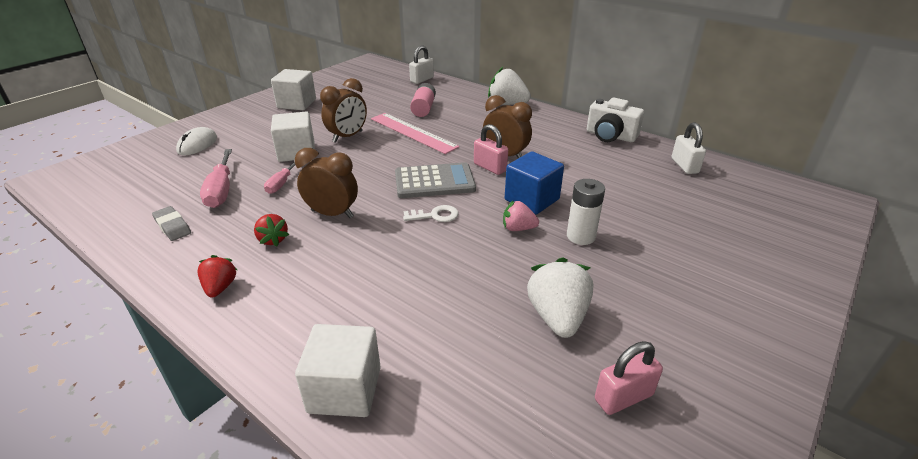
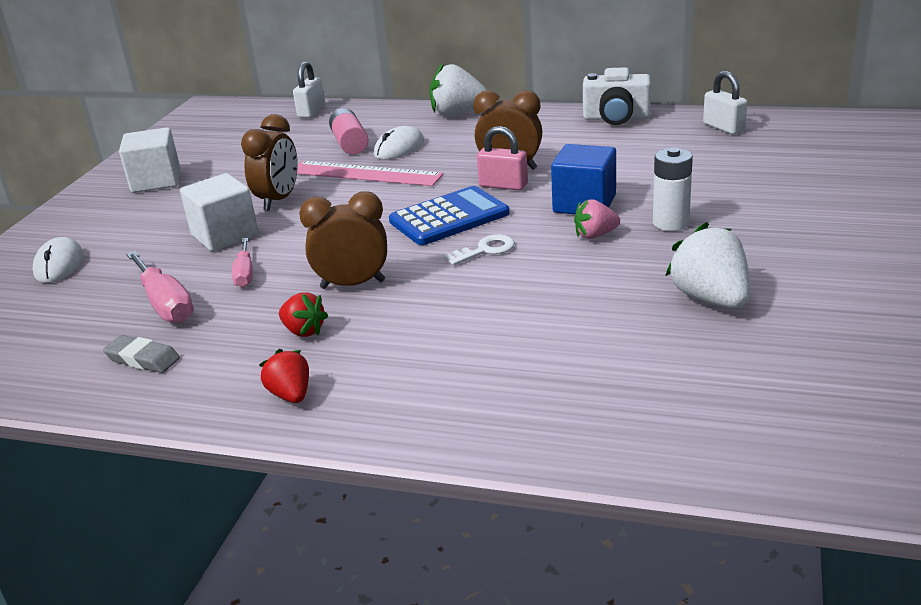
camera: 20 degrees left, 5 degrees down
(345, 390) = (548, 428): white cube -> none
(434, 182) = (449, 217): grey calculator -> blue calculator
(449, 120) = (399, 148): none -> white mouse
(623, 397) = (828, 339): pink padlock -> none

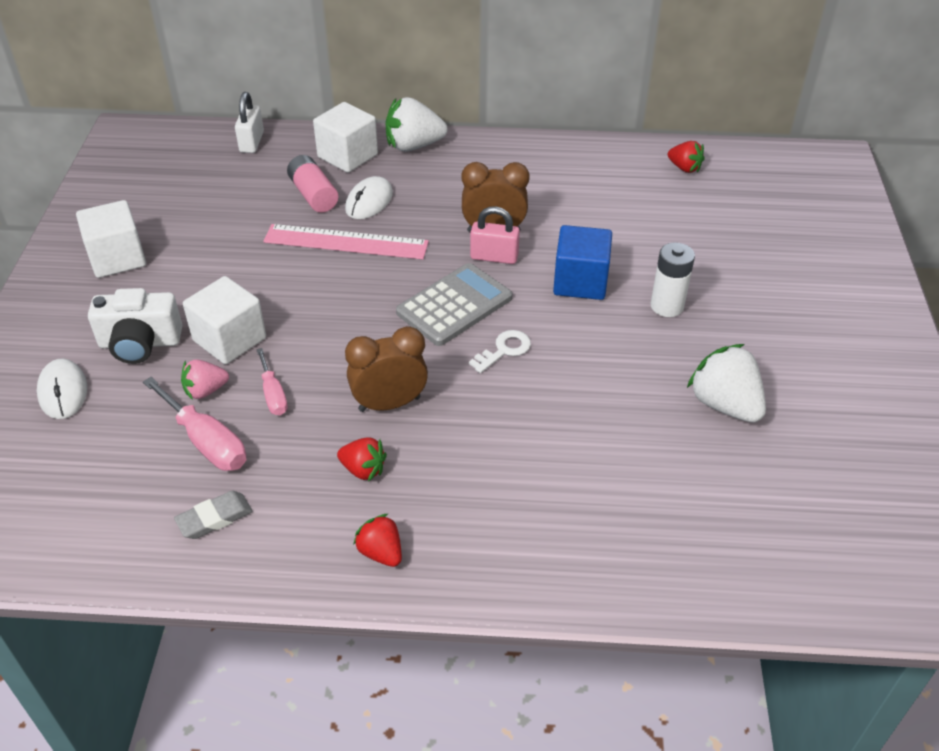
camera: 15 degrees left, 15 degrees up
(143, 359) = (214, 518): grey eraser -> grey eraser turned 45 degrees counterclockwise
(278, 200) = (267, 285): brown clock -> none
(393, 120) = (347, 156): none -> white cube
(449, 217) = (454, 305): blue calculator -> grey calculator
(595, 235) = (602, 325): pink strawberry -> pink strawberry (205, 391)
(616, 118) = (578, 153): white camera -> white camera (140, 343)
(723, 127) = (684, 168): white padlock -> red strawberry

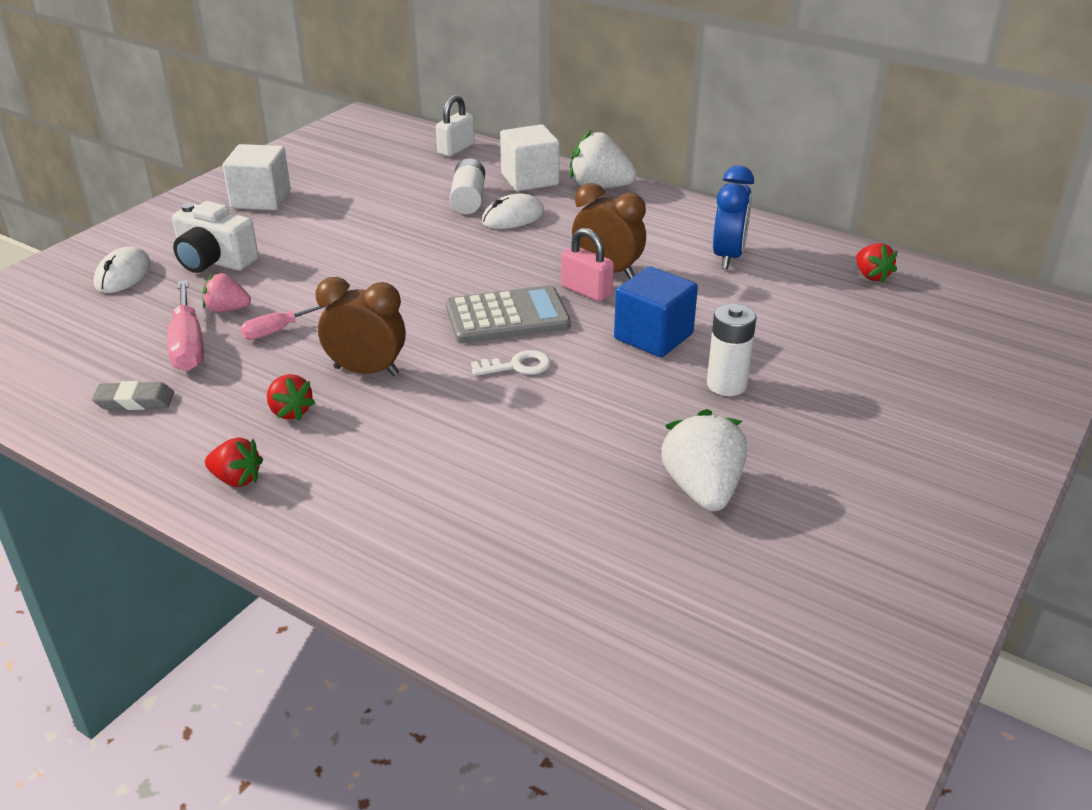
camera: 30 degrees right, 10 degrees down
(229, 339) = (285, 280): white cube -> none
(273, 394) = (277, 331): pink screwdriver -> pink screwdriver turned 45 degrees clockwise
(313, 195) = (468, 199): pink battery -> white battery
(346, 242) = (460, 241): pink ruler -> none
(381, 552) = (236, 479): red strawberry -> red strawberry turned 120 degrees clockwise
(571, 185) = (728, 257): none -> blue clock

